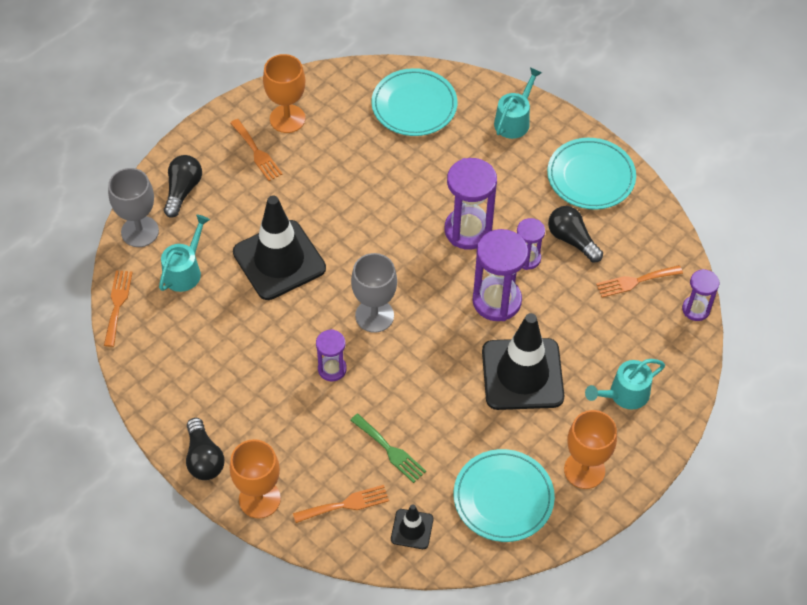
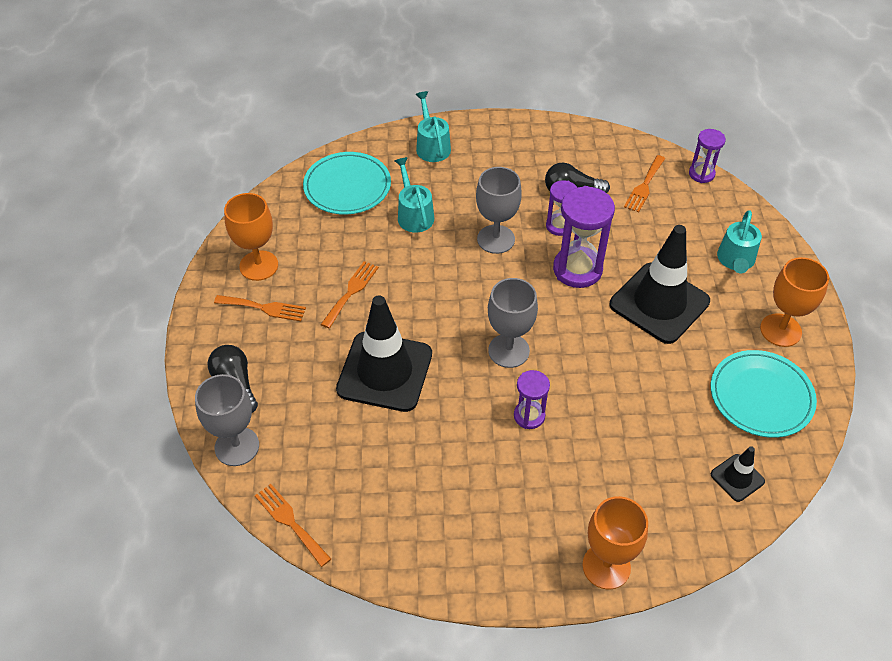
camera: 45 degrees left, 5 degrees down
(185, 270) = (316, 444): turquoise watering can -> turquoise watering can (414, 214)
(204, 458) = (522, 578): black light bulb -> none
(345, 504) = (671, 506): orange fork -> orange fork (351, 292)
(390, 450) = (647, 436): green fork -> none
(468, 230) = (496, 239): purple hourglass -> grey goblet
(591, 176) = (529, 144): turquoise plate -> none

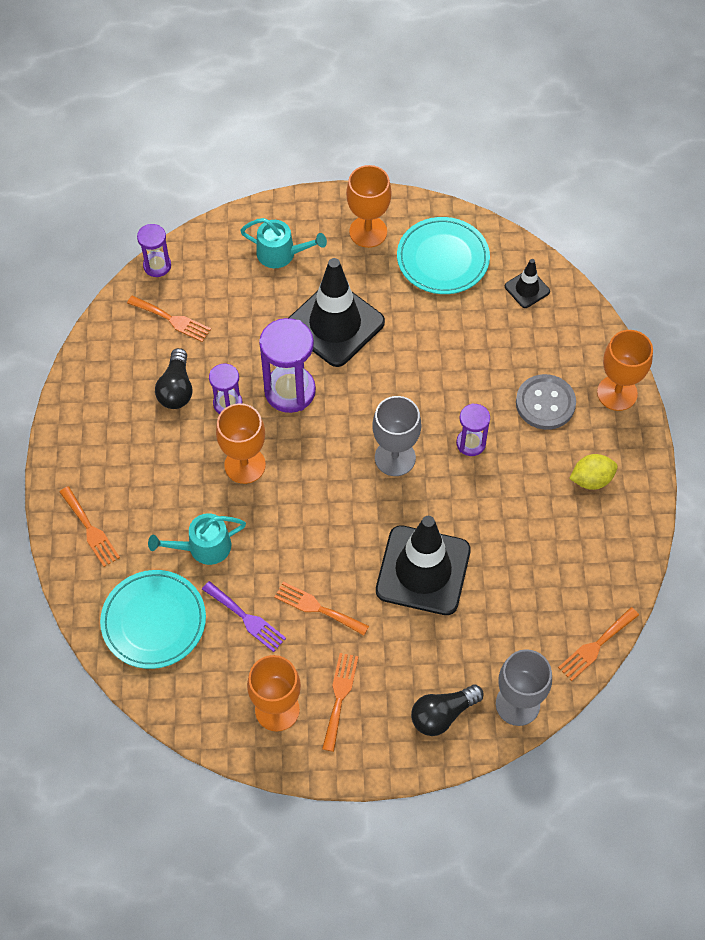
camera: 90 degrees left, 10 degrees up
(345, 244) = (246, 618): none -> purple fork
(432, 146) = (90, 529): turquoise watering can -> orange fork
(489, 530) = (591, 479): none -> yellow lemon
(496, 239) = (245, 465): grey goblet -> orange goblet
(585, 489) = (545, 403): none -> grey button

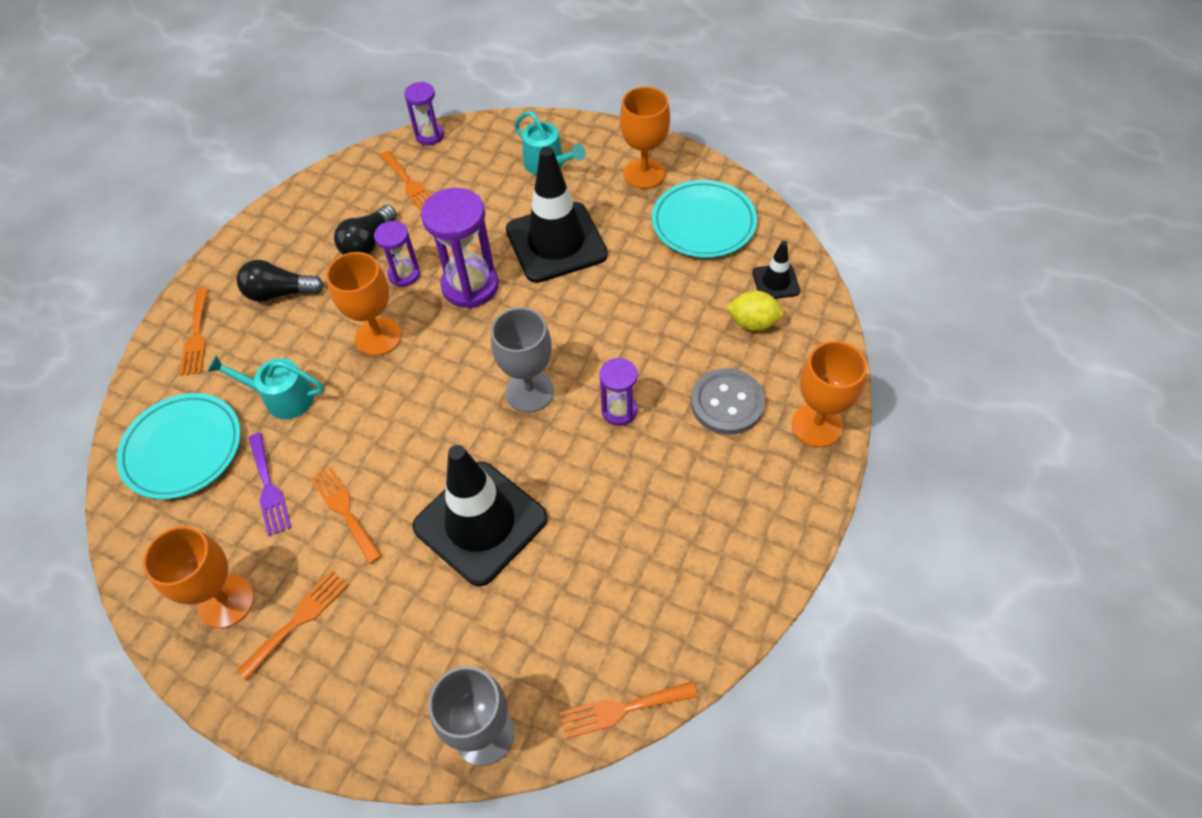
camera: 30 degrees right, 5 degrees down
(442, 714) = (391, 700): black light bulb -> black light bulb (280, 293)
(591, 479) = (732, 507): yellow lemon -> yellow lemon (753, 323)

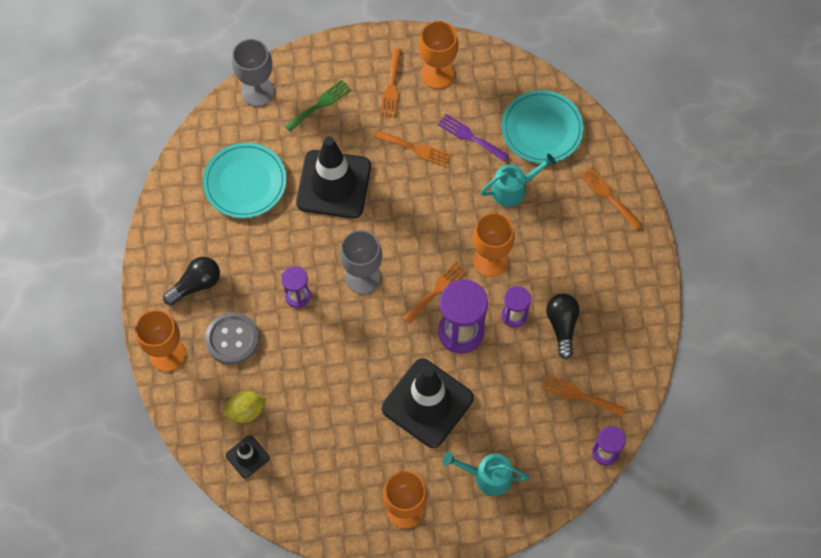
camera: 145 degrees right, 10 degrees up
(280, 293) = (585, 254): black light bulb -> black light bulb (196, 285)
(412, 653) = (320, 104): none -> green fork
(622, 709) = (196, 137): orange fork -> orange fork (437, 290)
(703, 223) = (329, 484): turquoise plate -> turquoise plate (245, 182)

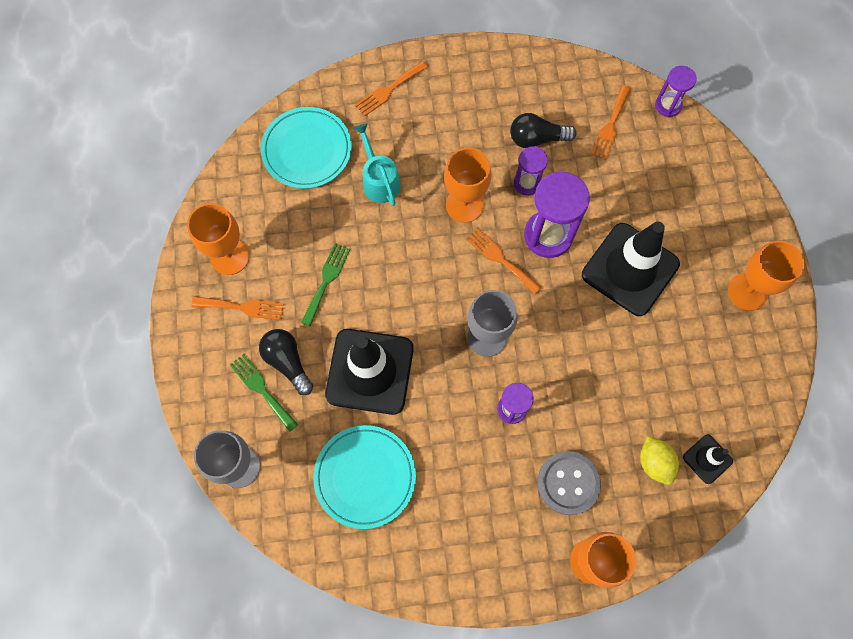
camera: 90 degrees left, 5 degrees up
(196, 285) = (501, 530): black light bulb -> black light bulb (287, 362)
(415, 149) = (326, 281): orange fork -> green fork
(470, 137) = (313, 223): purple fork -> none
(487, 476) = (703, 212): turquoise watering can -> none

